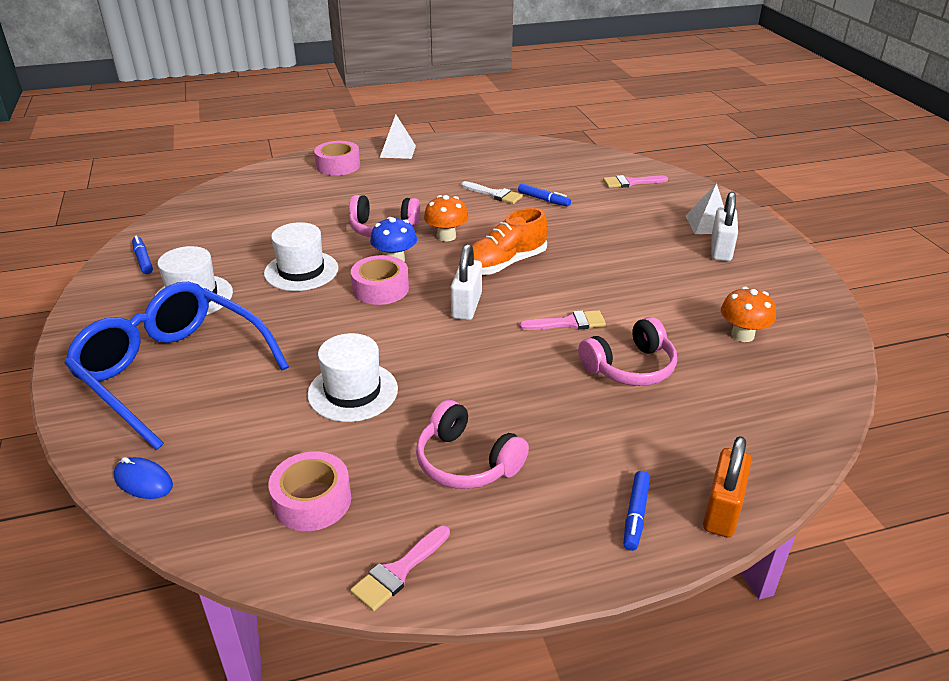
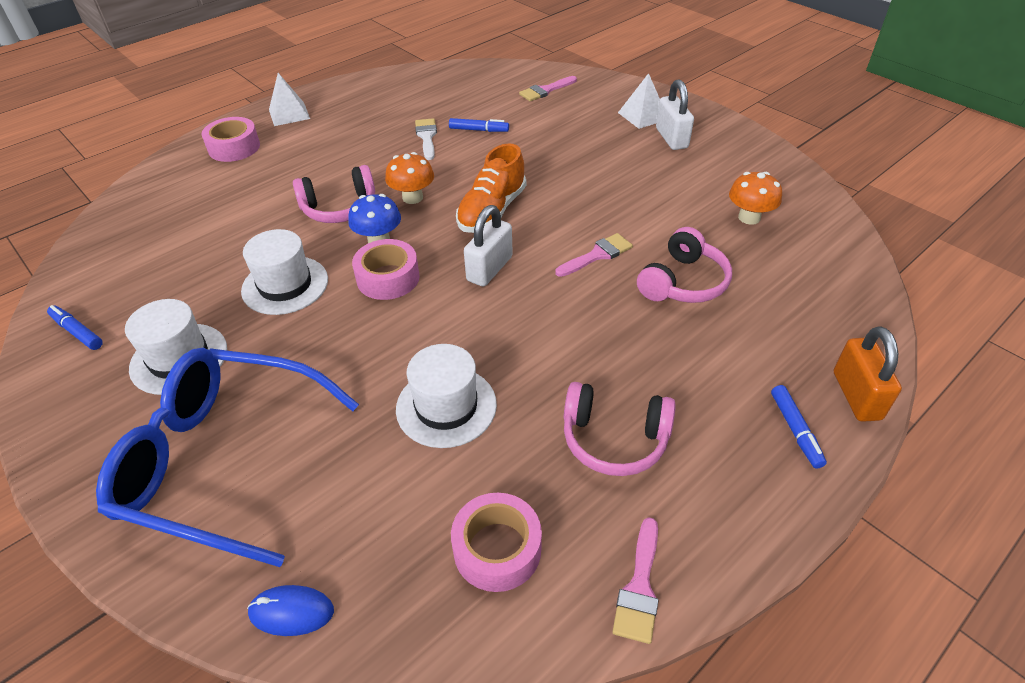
camera: 25 degrees left, 10 degrees up
(466, 306) = (489, 269): white padlock -> white padlock turned 45 degrees clockwise
(494, 194) = (426, 137): white brush -> white brush turned 105 degrees counterclockwise

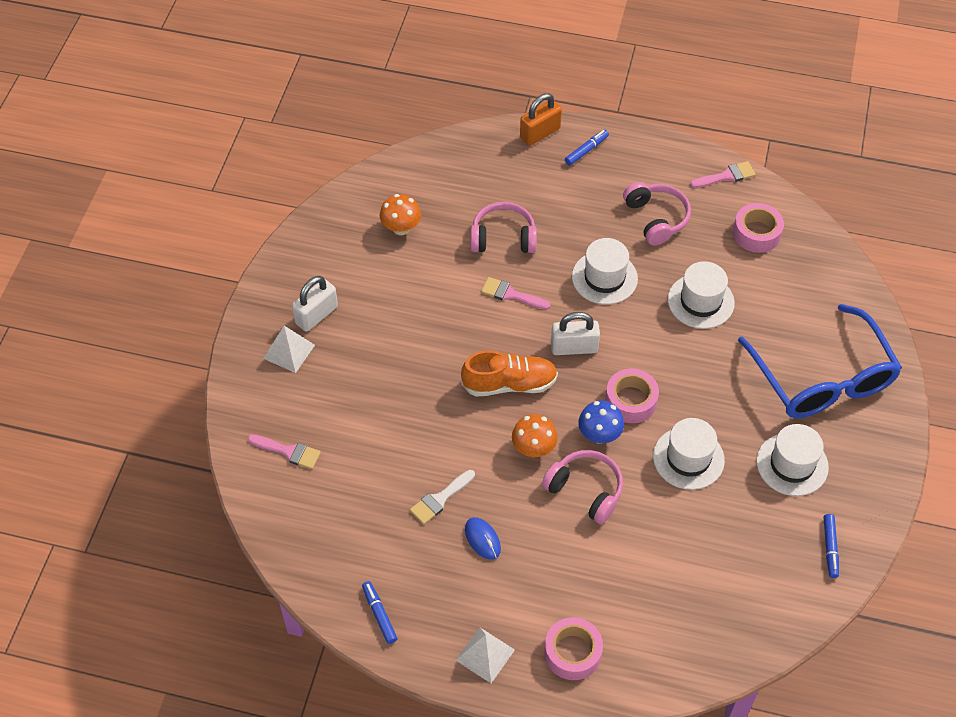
camera: 125 degrees left, 10 degrees up
(291, 612) = (853, 289): blue mouse -> blue mouse (482, 539)
(479, 130) = (400, 464): blue marker -> blue marker (379, 614)
(558, 336) = (604, 278): none -> white hat

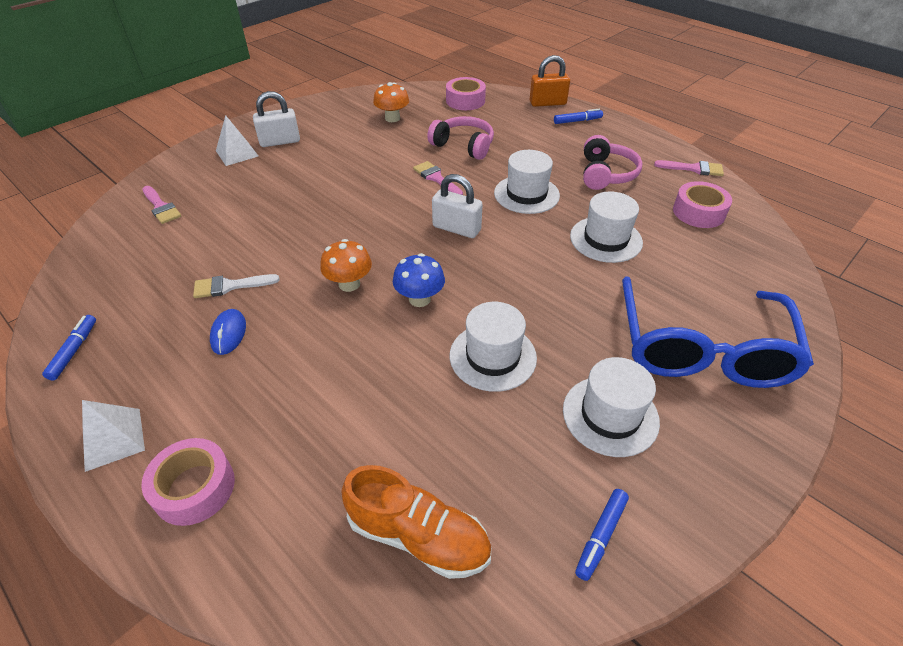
camera: 30 degrees right, 10 degrees down
(509, 384) = (376, 231): orange shoe -> orange shoe (418, 536)
(585, 490) = (363, 337): pink headphones -> none
(631, 401) = (474, 285): pink tape -> pink tape (465, 101)

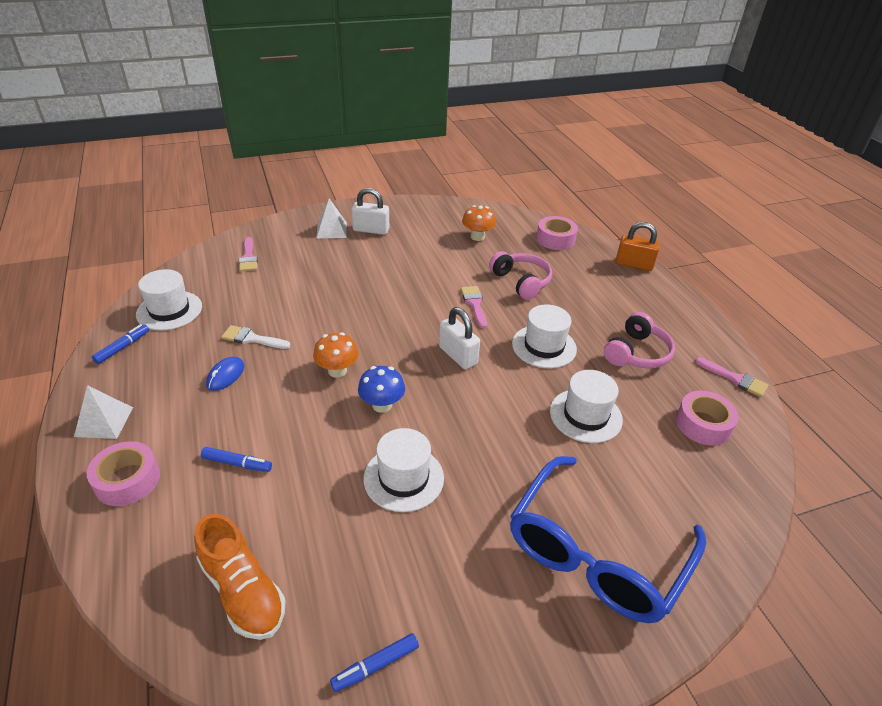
camera: 25 degrees right, 5 degrees down
(577, 121) = (650, 291): blue marker -> blue marker (237, 463)
(610, 415) = (462, 572): white hat -> white hat (169, 310)

